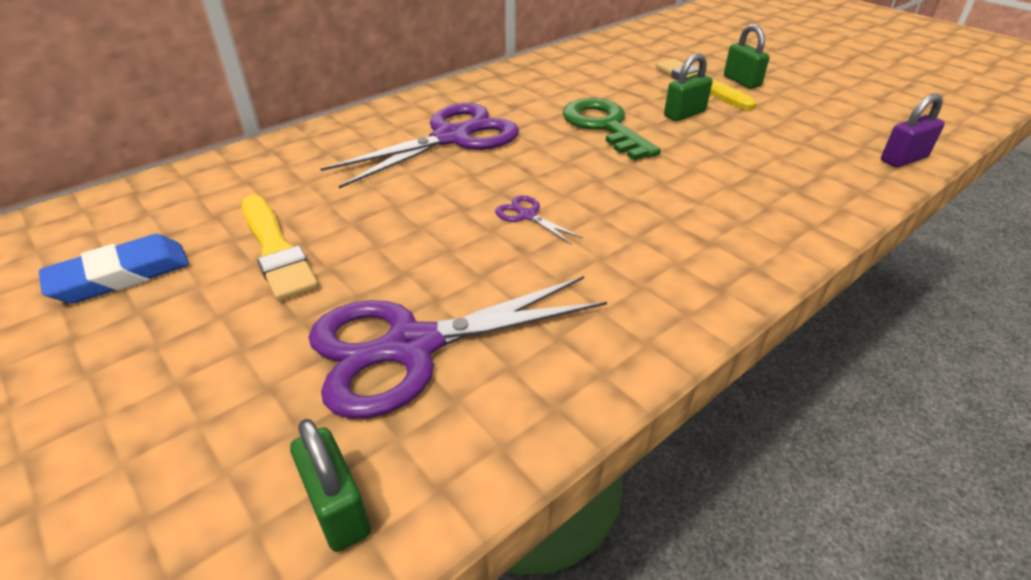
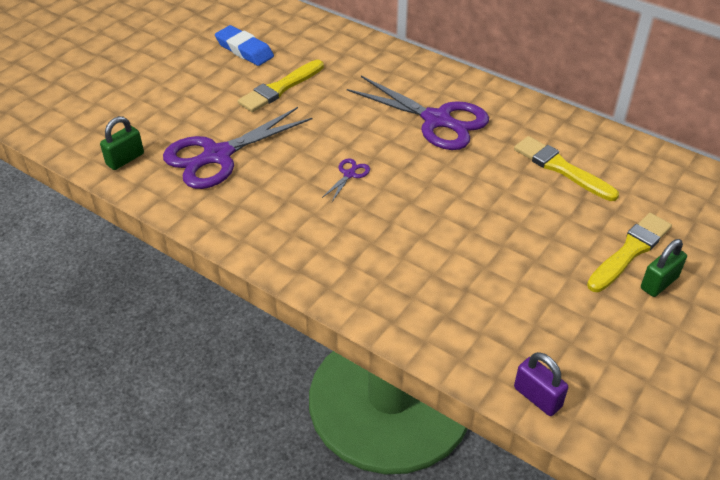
camera: 75 degrees right, 5 degrees up
(411, 347) = (218, 155): purple scissors -> purple scissors turned 90 degrees counterclockwise
(573, 90) = (561, 168): none -> yellow brush
(604, 126) = (498, 195): green key -> none
(684, 114) = (551, 243): green padlock -> none

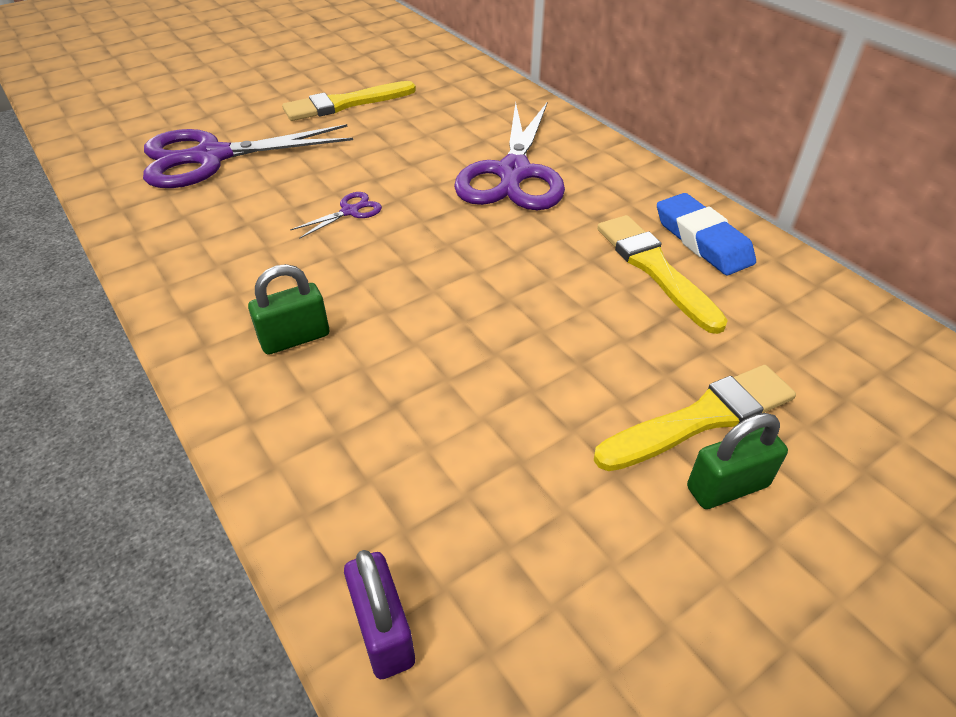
camera: 20 degrees right, 0 degrees up
(125, 159) = (108, 140): green padlock -> green padlock (295, 338)
(244, 50) = (338, 61): blue eraser -> blue eraser (702, 240)
(437, 120) = (513, 173): purple scissors -> purple scissors turned 45 degrees clockwise

